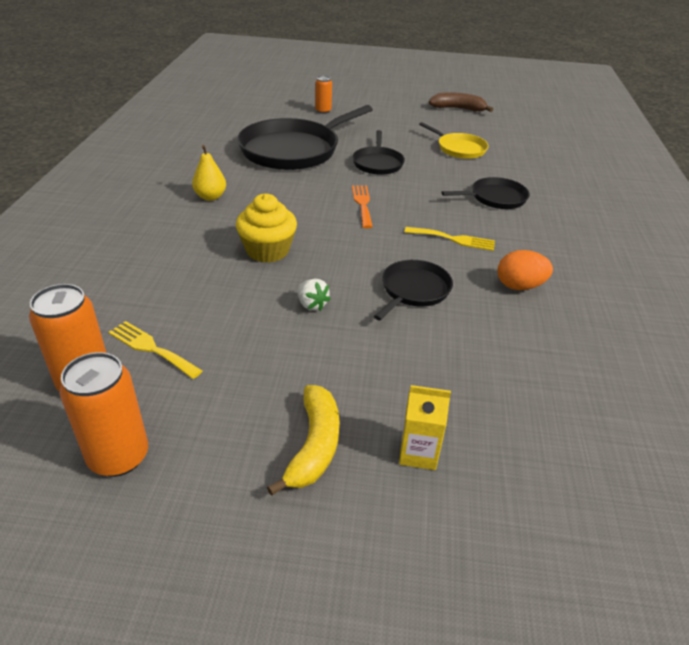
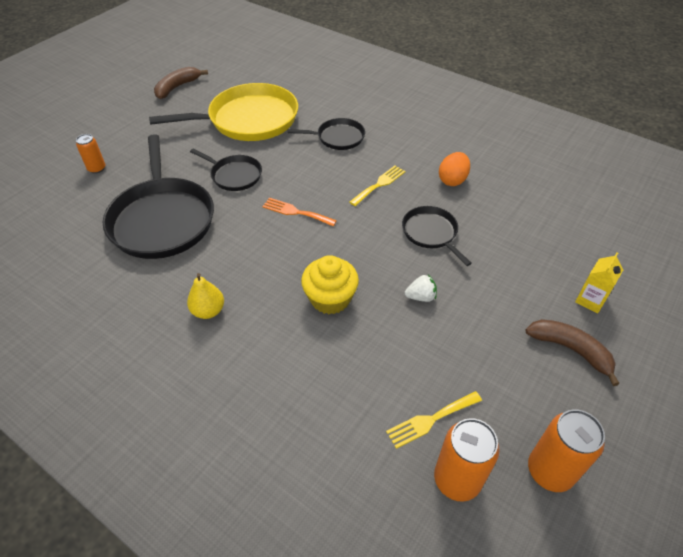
camera: 60 degrees left, 10 degrees up
(314, 446) = (570, 350): yellow banana -> brown banana
(459, 149) = (248, 120): yellow pan -> yellow pan, size x1.94
(495, 198) = (338, 137): black pan -> black pan turned 75 degrees clockwise

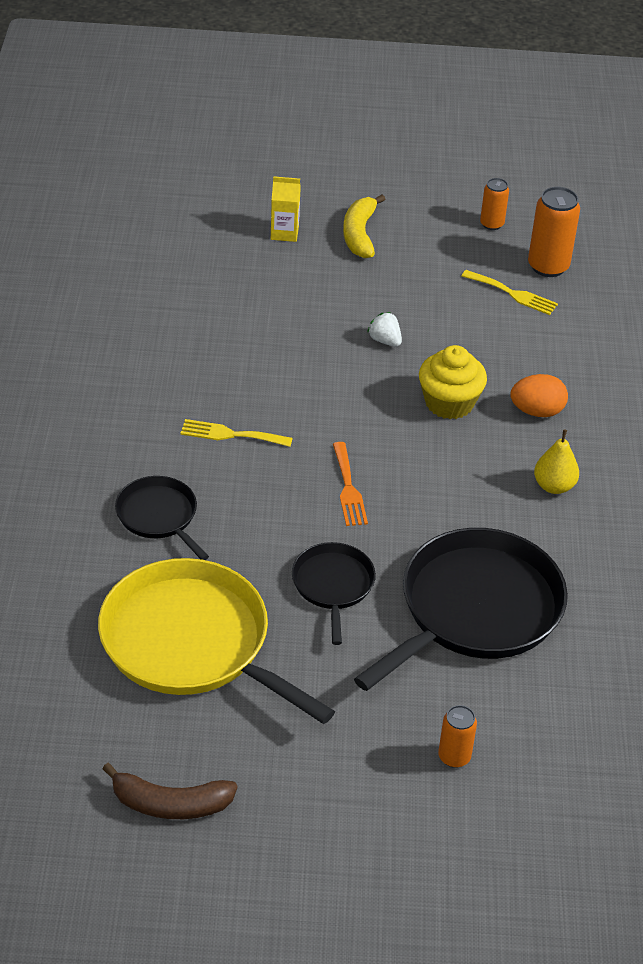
camera: 125 degrees left, 5 degrees down
(431, 233) = (283, 362): black pan -> none
(452, 180) = (168, 373): orange egg -> orange egg (537, 411)
(550, 471) = (491, 224): orange can -> orange can, size x0.59
(570, 350) = (359, 234): brown banana -> yellow banana

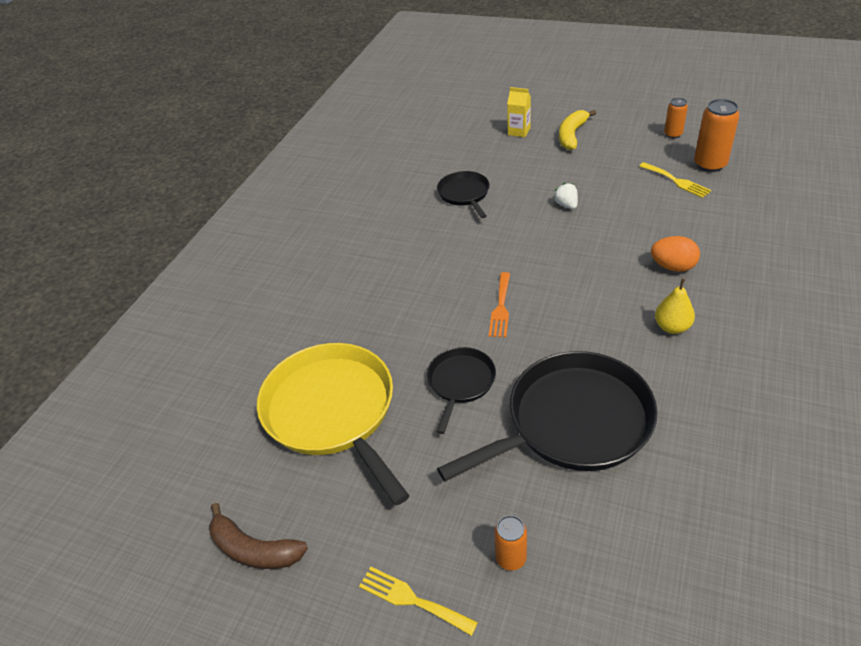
camera: 25 degrees right, 0 degrees up
(159, 516) = (352, 310): black pan -> black pan (464, 194)
(231, 434) = (428, 258): yellow fork -> yellow fork (412, 599)
(449, 403) = (602, 253): yellow cupcake -> none

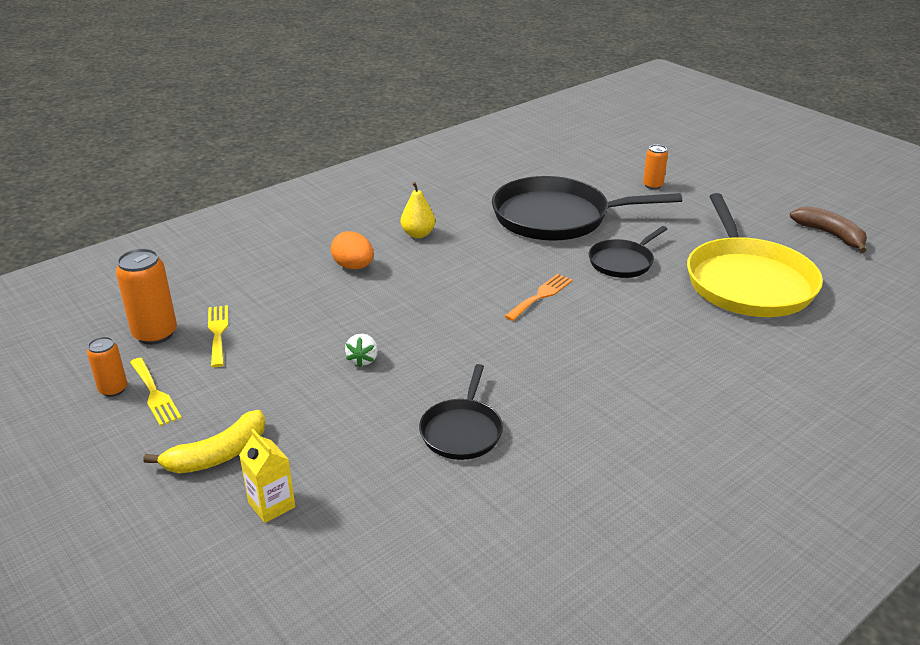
camera: 155 degrees left, 10 degrees down
(412, 599) = (724, 190): yellow fork -> yellow fork (155, 394)

